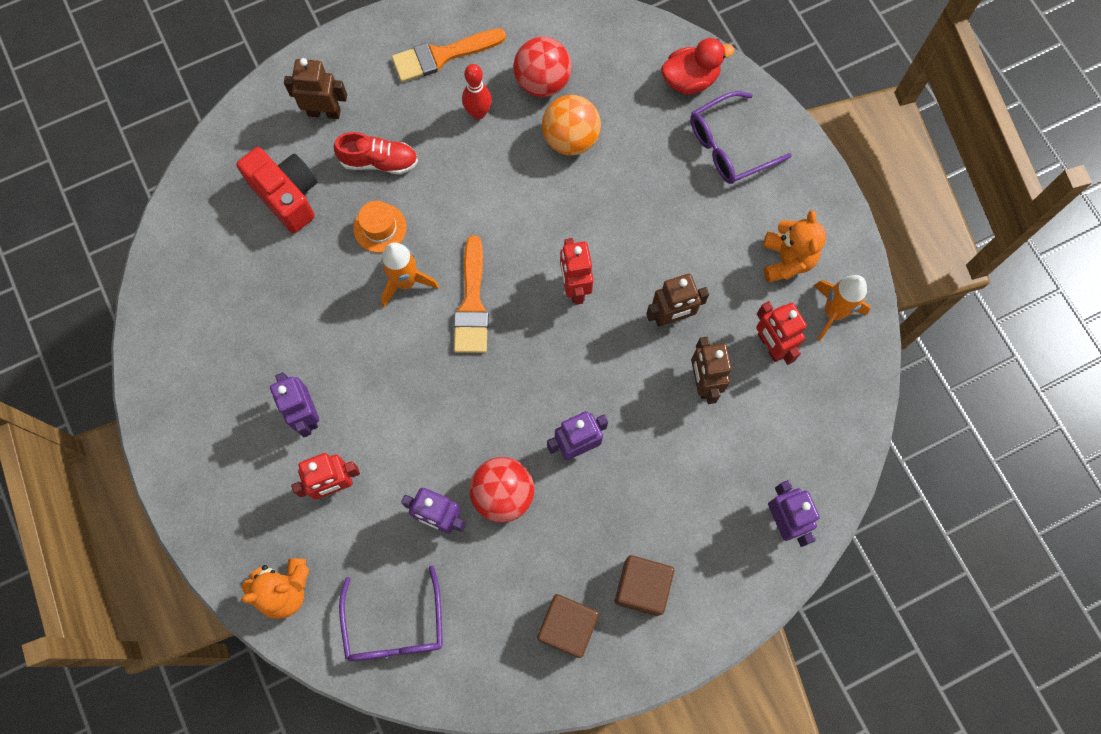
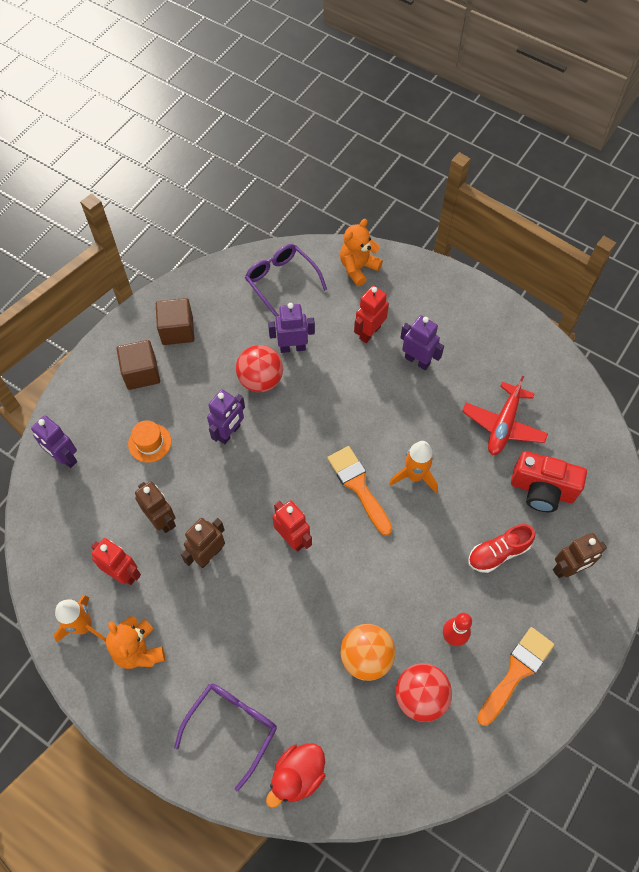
camera: 150 degrees right, 10 degrees down
(270, 284) = (503, 425): none -> red plane
(380, 228) = (460, 503): orange hat -> orange hat (149, 443)

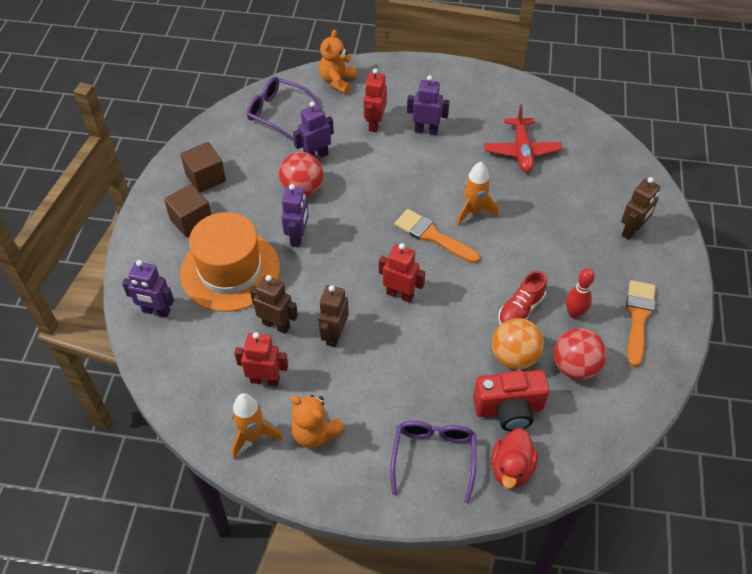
camera: 25 degrees left, 10 degrees down
(149, 443) = (230, 271): orange hat -> orange hat, size x2.36
(498, 553) = (572, 240): red shoe -> red shoe (520, 310)
(542, 490) = (579, 185): red camera -> red camera (509, 409)

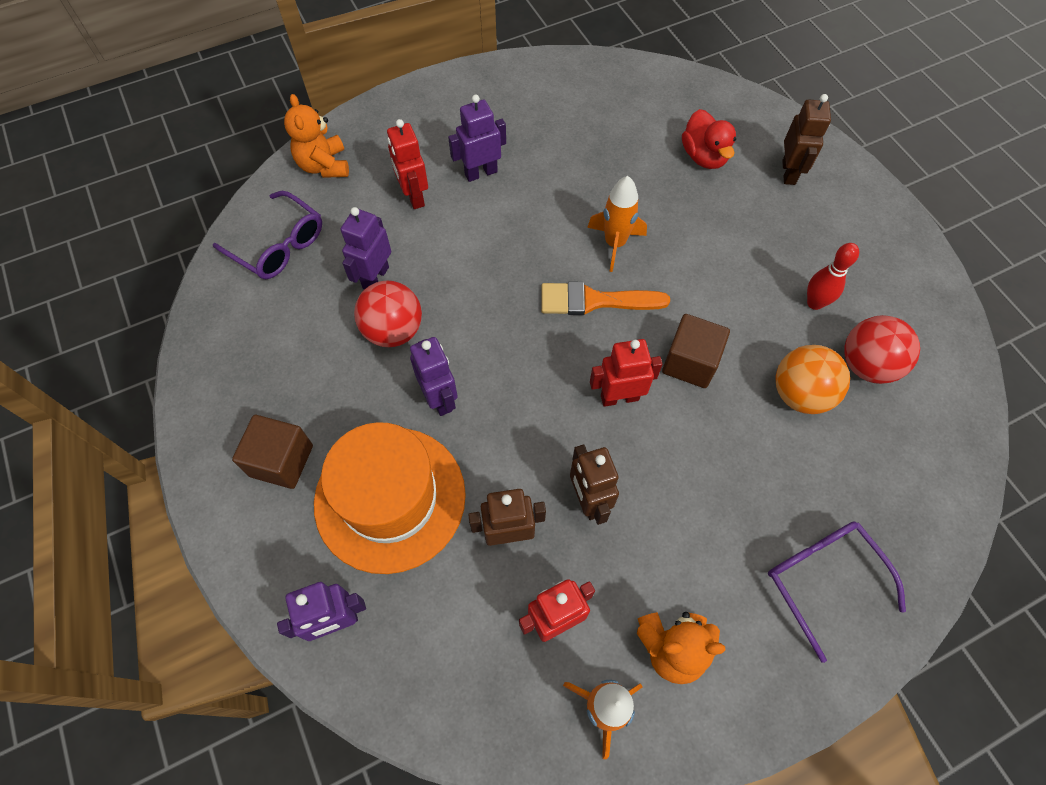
camera: 35 degrees left, 10 degrees up
(205, 178) = (253, 388): brown cube -> brown cube (690, 362)
(277, 112) = (278, 245): purple glasses -> purple glasses turned 135 degrees counterclockwise
(509, 409) = (847, 462): red camera -> none
(511, 468) = (908, 533): red duck -> red duck (704, 156)
(520, 310) = (759, 333): red shoe -> none
(521, 151) = (605, 141): red plane -> none
(638, 318) = (876, 268): orange brush -> none

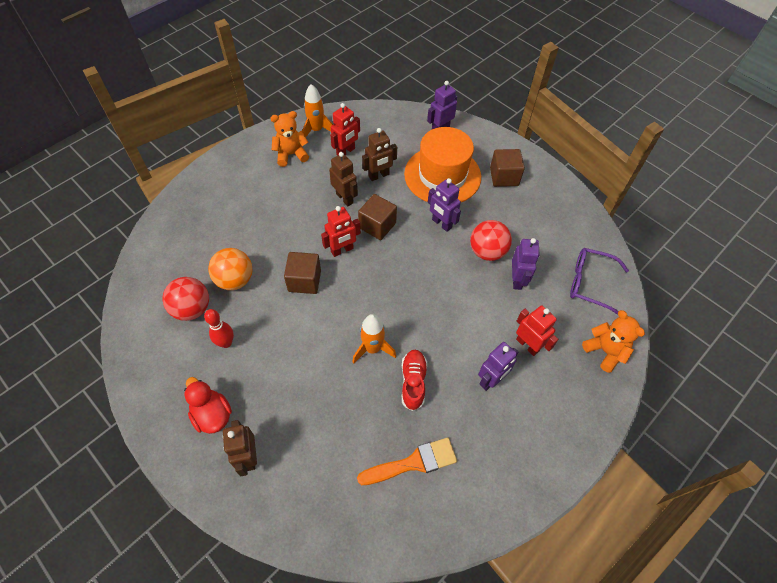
camera: 160 degrees right, 5 degrees down
(548, 426) = (377, 225): none -> brown cube
(576, 194) = (413, 382): none -> red shoe
(594, 300) = (374, 303): orange brush -> orange brush (413, 462)
(704, 156) = (322, 452): red duck -> red duck (212, 415)
(822, 579) = (221, 195): purple glasses -> none

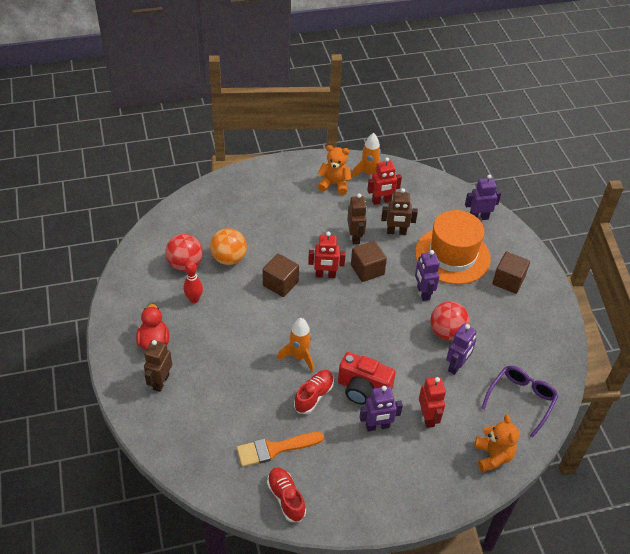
camera: 30 degrees right, 10 degrees down
(413, 462) = (274, 449): orange brush -> orange brush turned 150 degrees clockwise
(453, 349) = (363, 389): none -> red camera
(459, 510) = (286, 498): none -> red shoe
(590, 283) = (521, 400): purple glasses -> purple glasses turned 75 degrees clockwise

